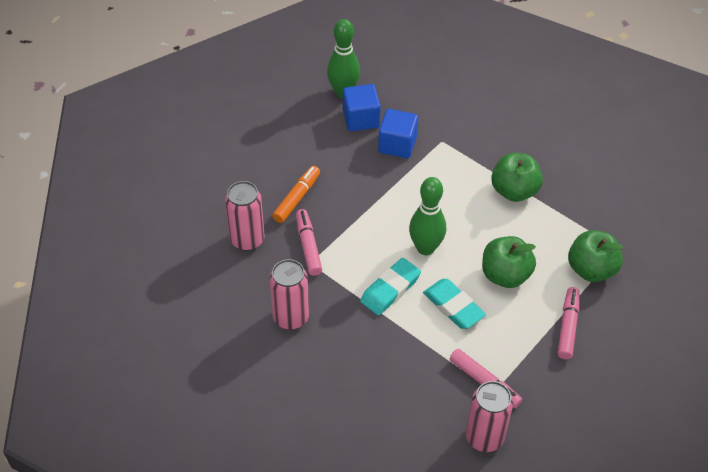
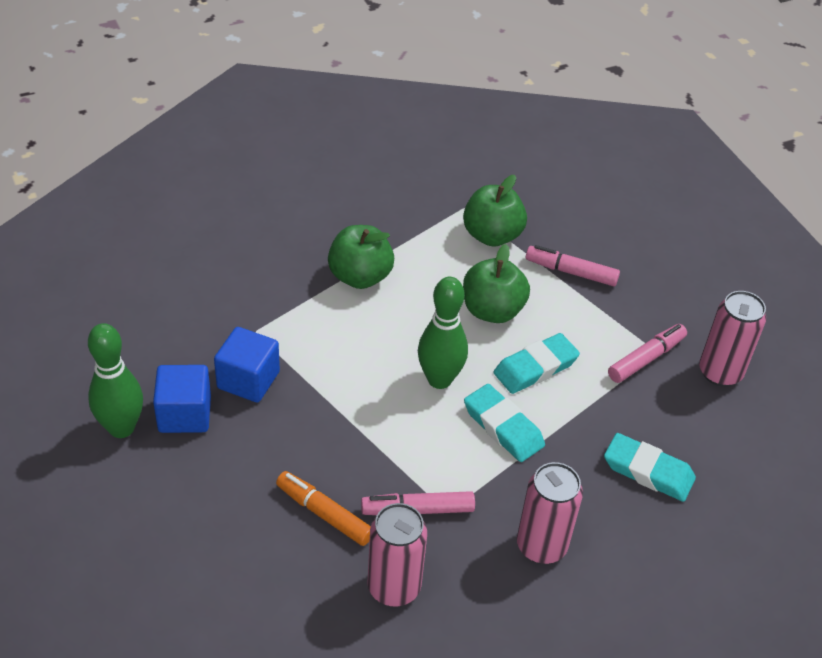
camera: 85 degrees left, 5 degrees down
(368, 383) = (648, 471): none -> turquoise eraser

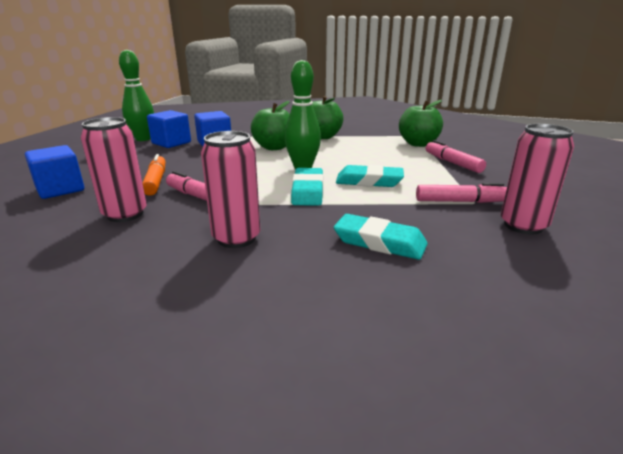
camera: 45 degrees right, 20 degrees down
(244, 603) = (60, 189): none -> blue cube
(492, 311) = (376, 160): green apple -> green apple (274, 147)
(648, 471) = (379, 242): turquoise eraser -> turquoise eraser turned 45 degrees counterclockwise

